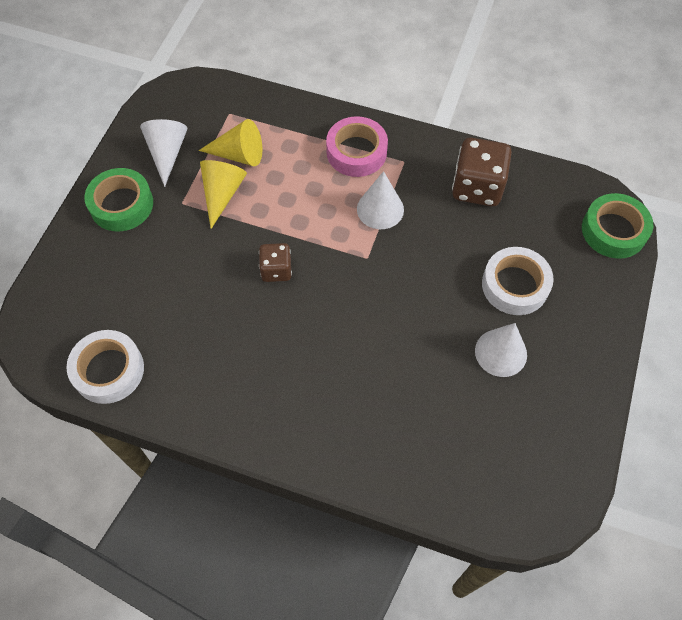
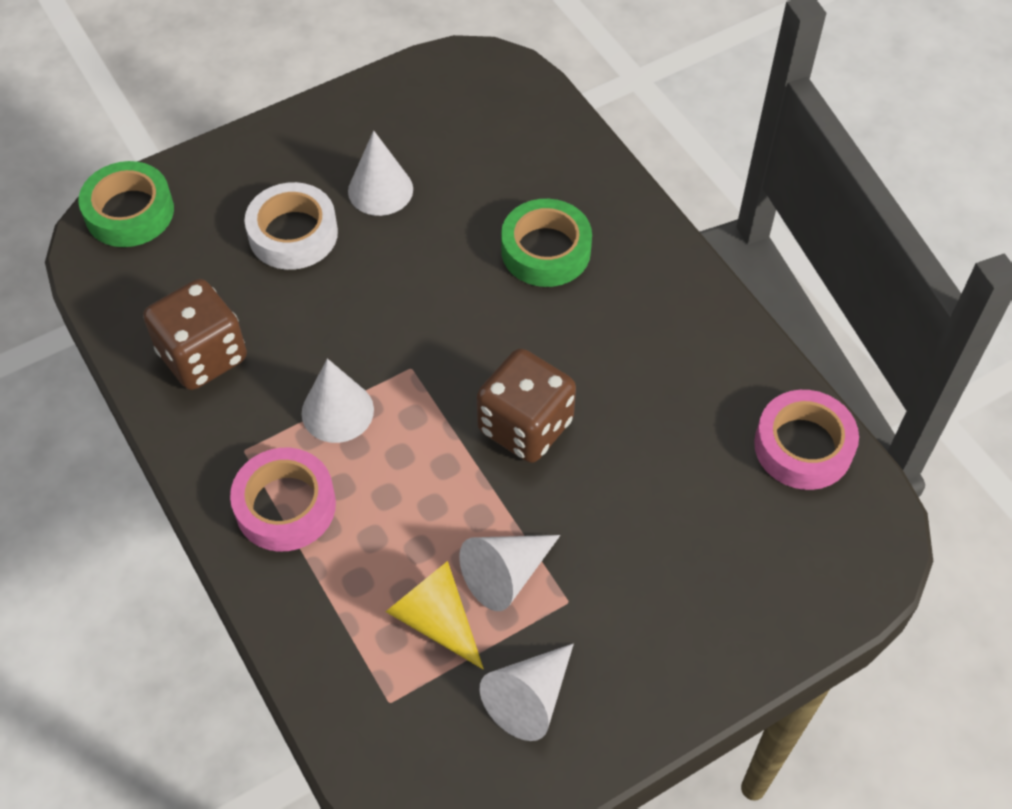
camera: 140 degrees left, 5 degrees down
(108, 370) = (803, 446): white tape -> pink tape
(121, 204) = (650, 659): green tape -> green tape (546, 250)
(222, 194) = (506, 574): yellow cone -> white cone
(276, 270) = (525, 426): brown dice -> brown dice, size x1.71

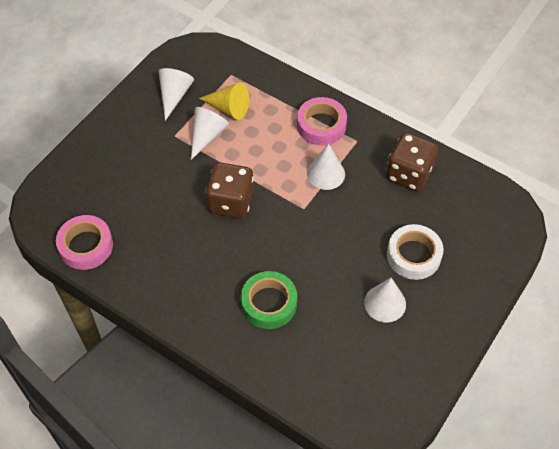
camera: 155 degrees right, 0 degrees up
(129, 212) = (509, 232): green tape -> none

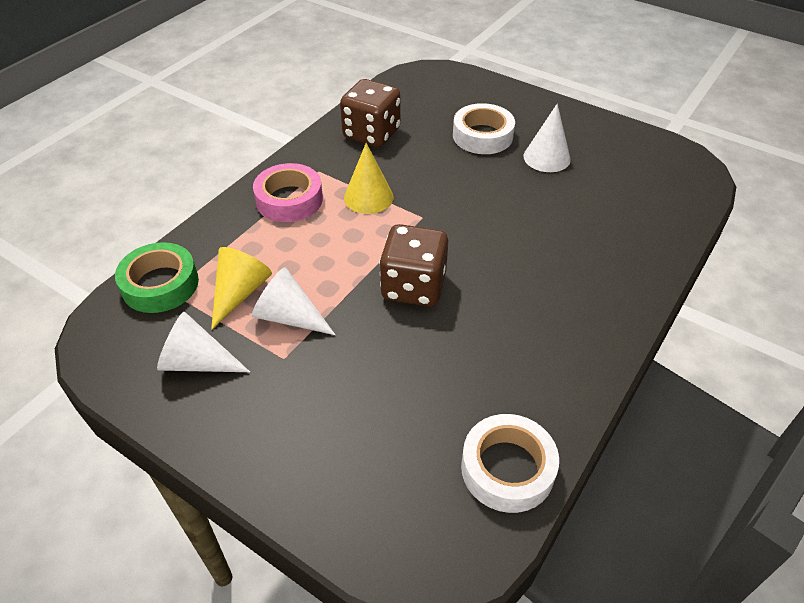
camera: 90 degrees left, 10 degrees down
(86, 246) = (507, 468): pink tape -> white tape
(269, 303) = (567, 248): green tape -> green tape (160, 284)
(326, 174) = (368, 197): white cone -> yellow cone

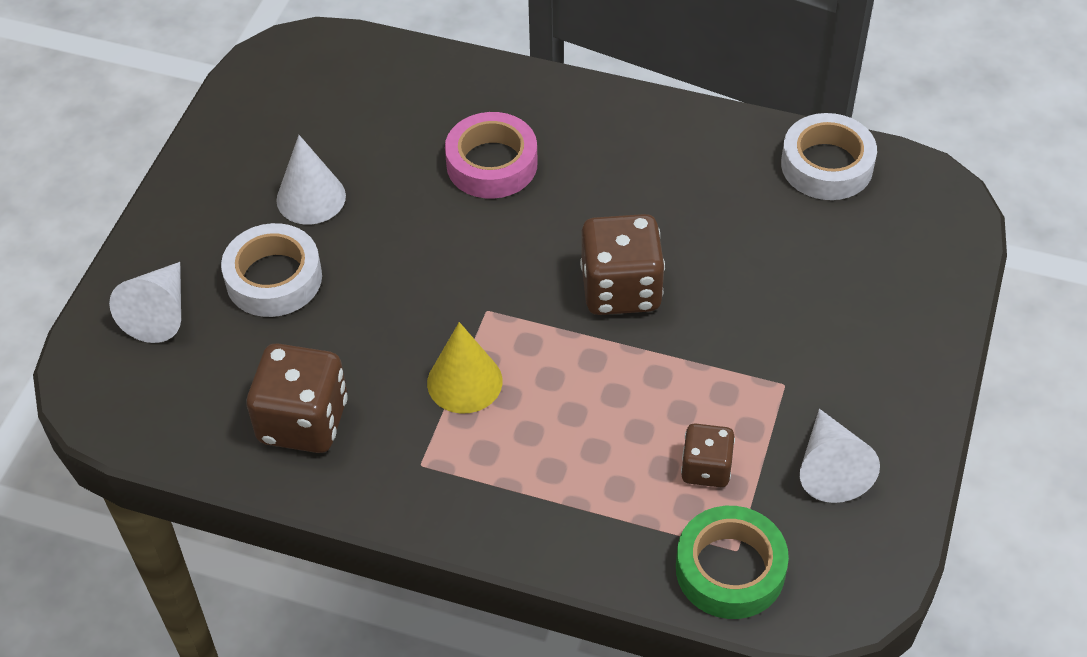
camera: 105 degrees left, 5 degrees up
(239, 293) = (706, 468): yellow cone -> brown dice
(289, 200) = (502, 478): pink tape -> pink tape (492, 164)
(289, 316) = (722, 400): white cone -> white cone (160, 313)

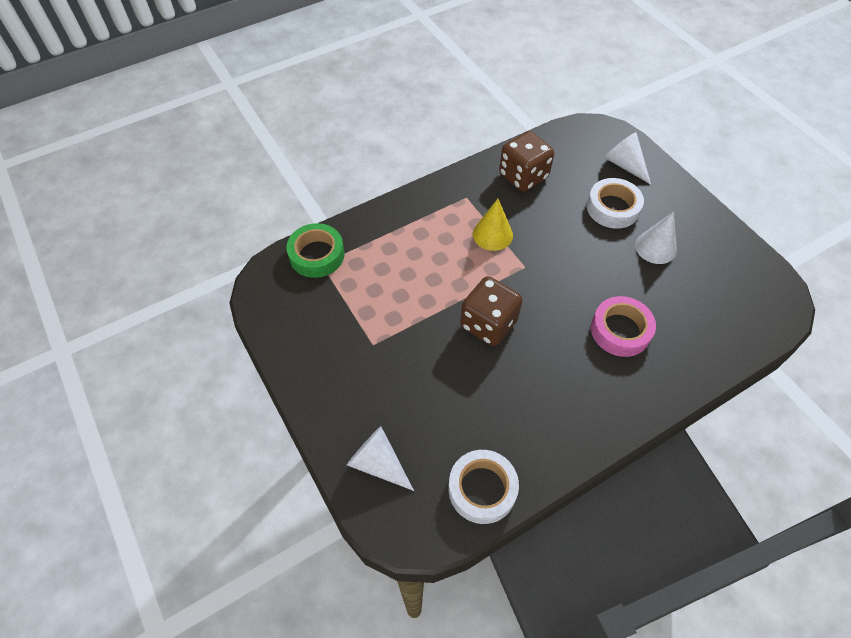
camera: 130 degrees right, 5 degrees up
(706, 468) = (365, 282): brown dice -> none
(830, 468) = (317, 325): white cone -> white cone (378, 463)

